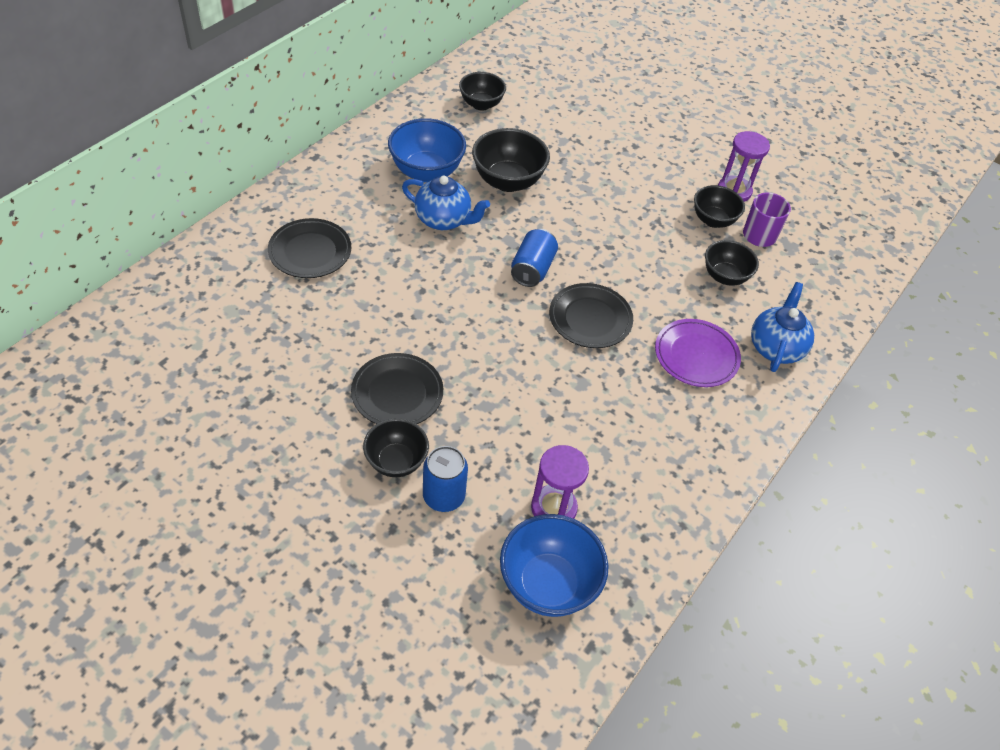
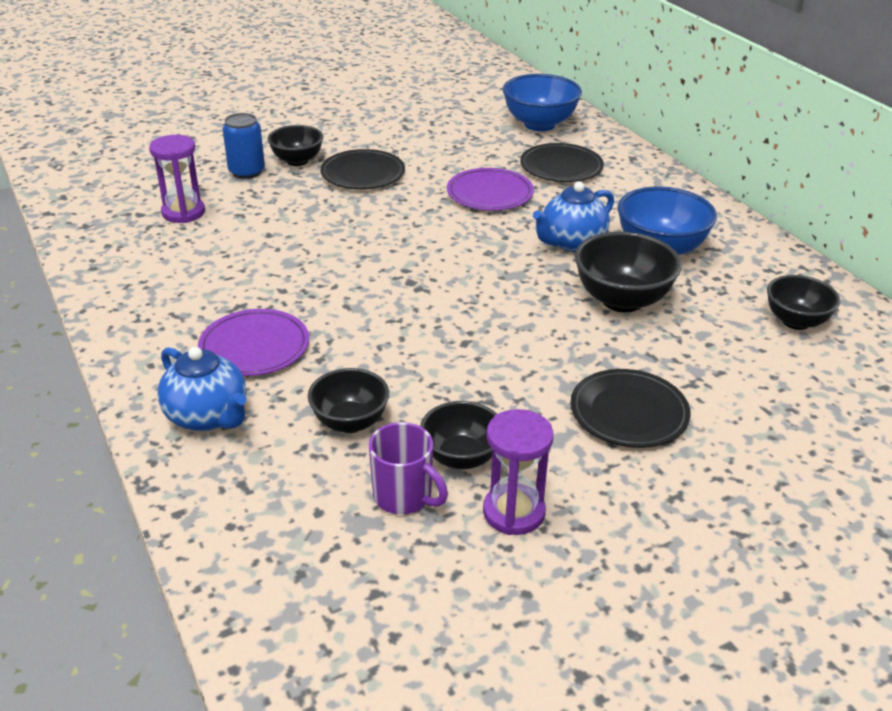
camera: 120 degrees right, 15 degrees down
(388, 287) = (490, 194): none -> purple plate
(532, 269) = (462, 277): blue can -> none
(548, 584) = (127, 193): blue bowl -> blue bowl (539, 124)
(590, 318) = (365, 292): black plate -> black plate (629, 413)

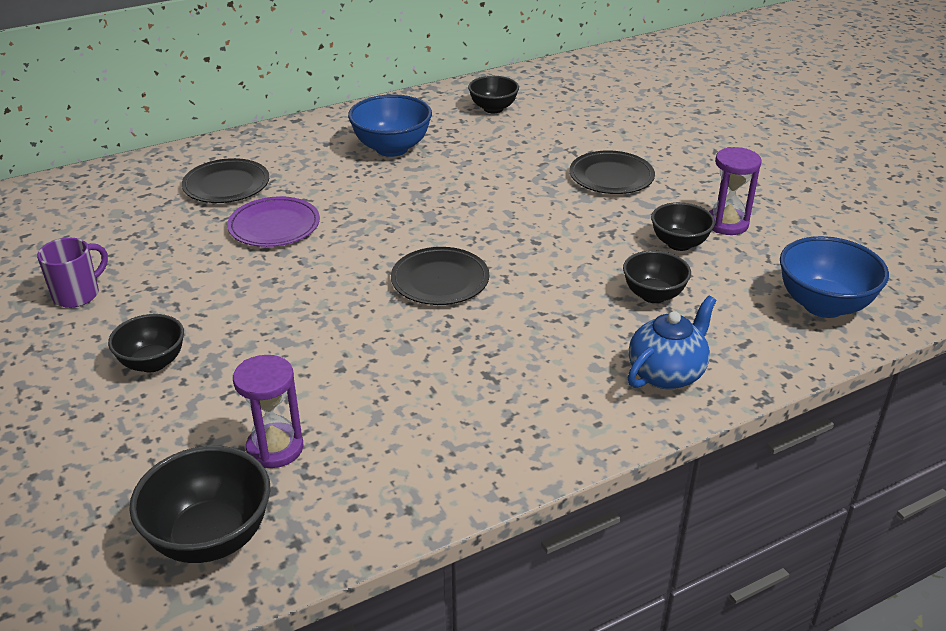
camera: 90 degrees left, 0 degrees up
(247, 172) = (171, 404): blue can -> none
(254, 347) = (558, 357): purple plate -> none
(363, 174) = (205, 309): black plate -> black plate (440, 280)
(404, 497) = (728, 267): purple mug -> purple mug (78, 294)
(539, 124) = (119, 193): blue bowl -> blue bowl (823, 305)
(571, 242) = (376, 187): blue teapot -> none
(622, 300) = (469, 170): black bowl -> black bowl (210, 537)

